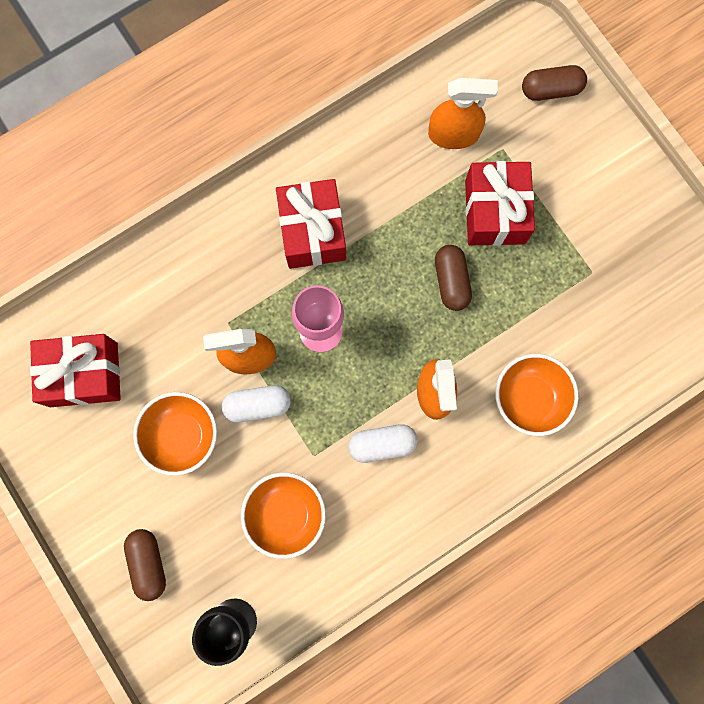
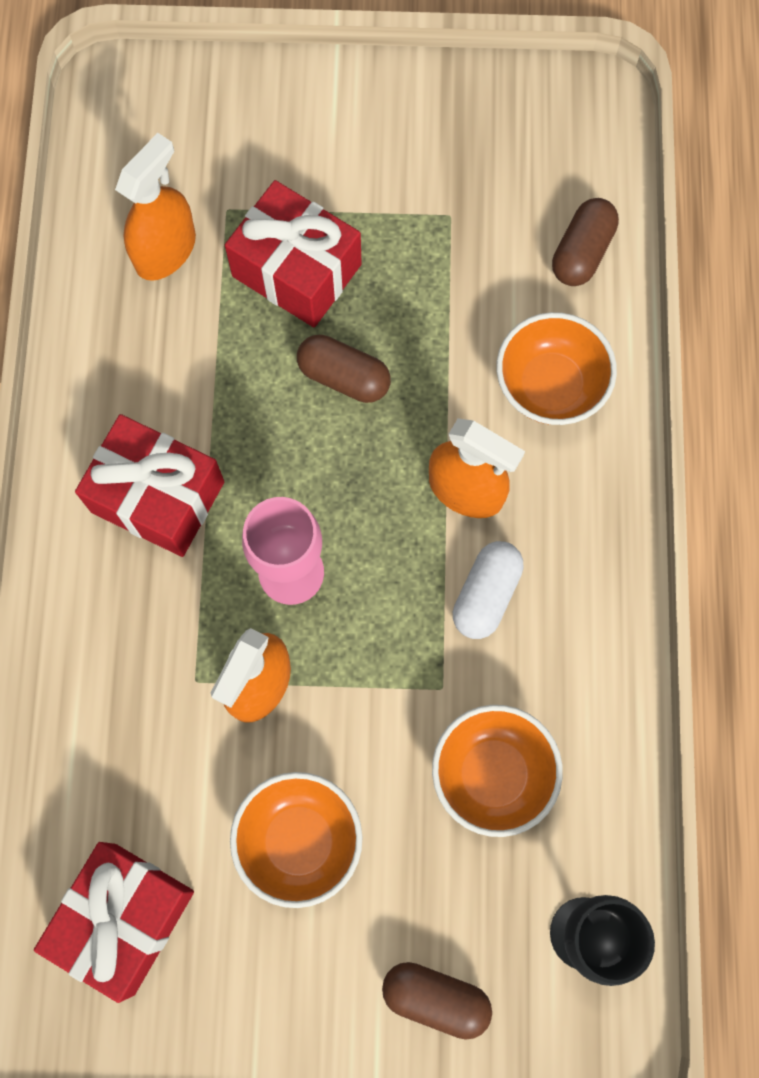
camera: 55 degrees left, 5 degrees down
(258, 405) = (329, 715): white capsule -> none
(551, 89) = (197, 108): brown capsule -> brown capsule (581, 252)

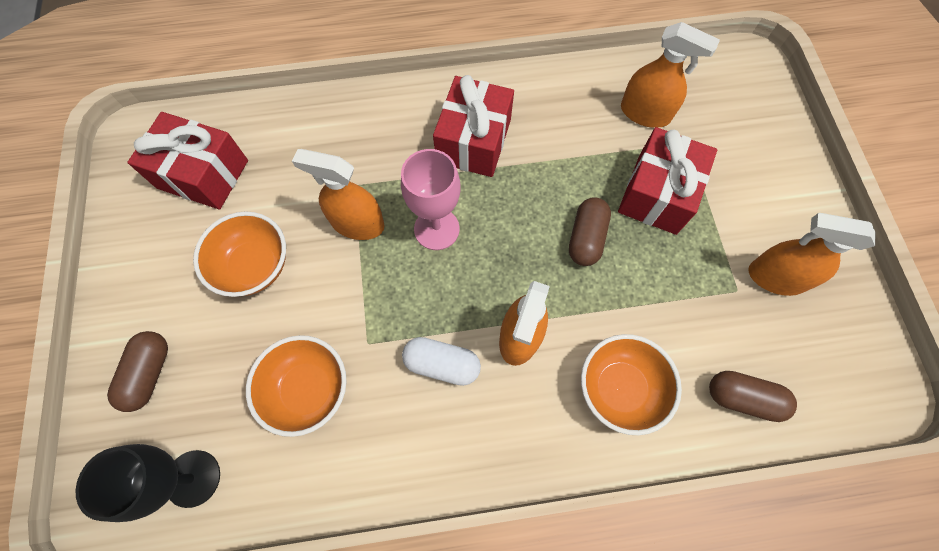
camera: 80 degrees right, 5 degrees down
(441, 166) = (776, 277): none -> orange spray bottle

